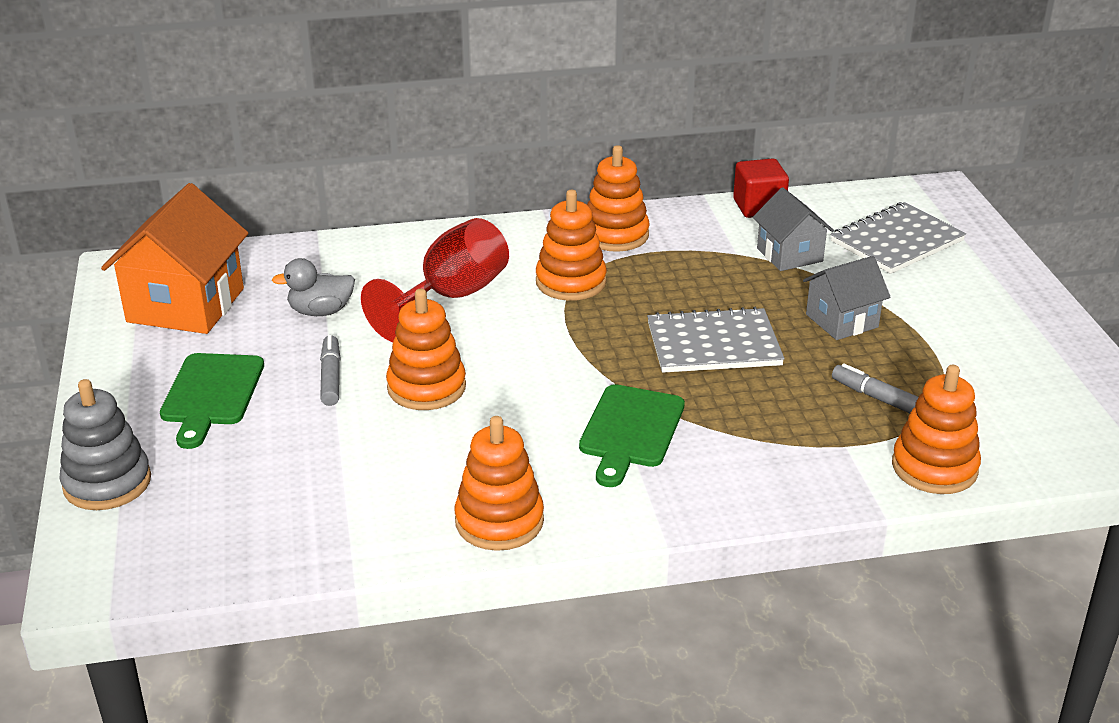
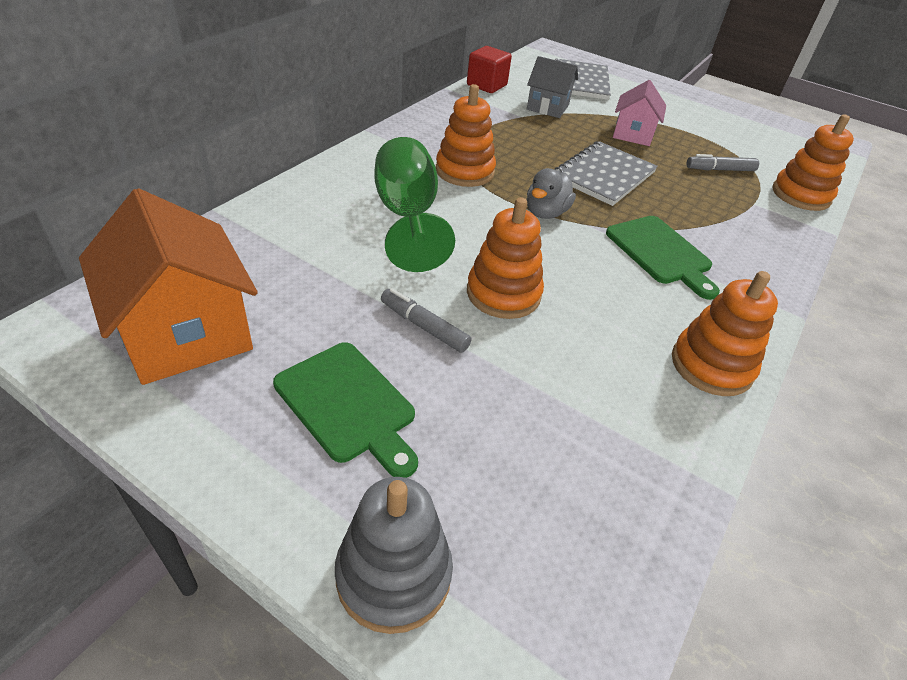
camera: 50 degrees left, 10 degrees up
(321, 311) = (325, 275): grey duck -> grey duck (546, 213)
(451, 297) = (407, 216): red goblet -> green goblet
(615, 235) = (438, 130): orange stacking toy -> none
(841, 321) = (632, 134): grey house -> pink house

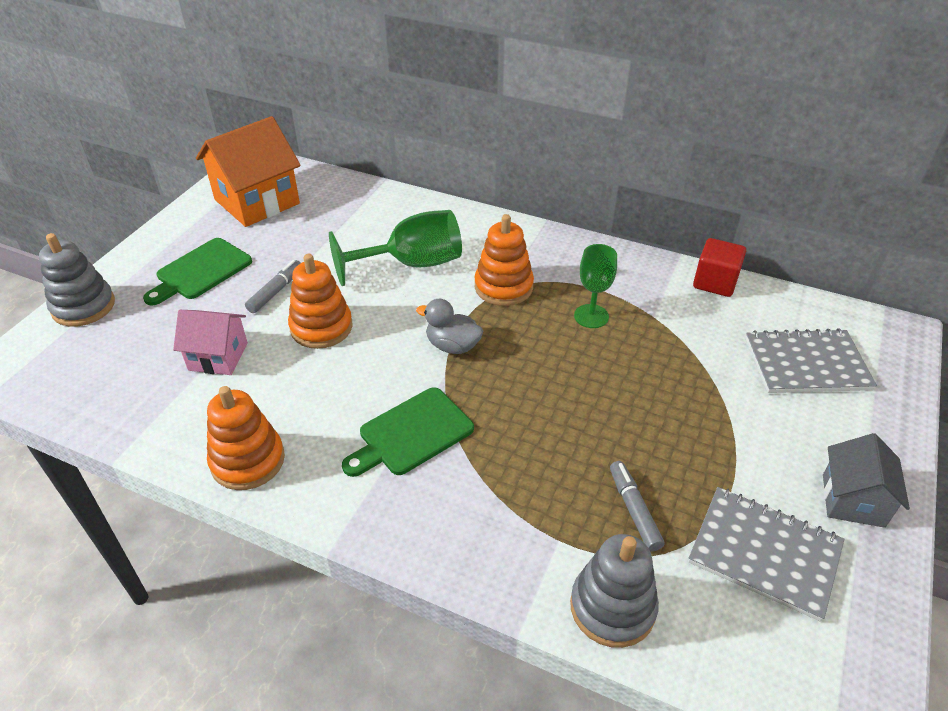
camera: 85 degrees right, 0 degrees up
(516, 140) = (591, 316): none -> green goblet
(547, 107) = (696, 336): grey house -> grey house (853, 500)
(604, 175) = (551, 389): grey notebook -> grey notebook (764, 553)
(632, 134) = (678, 418): pink house -> pink house (218, 356)
(801, 195) = (612, 607): orange stacking toy -> grey stacking toy

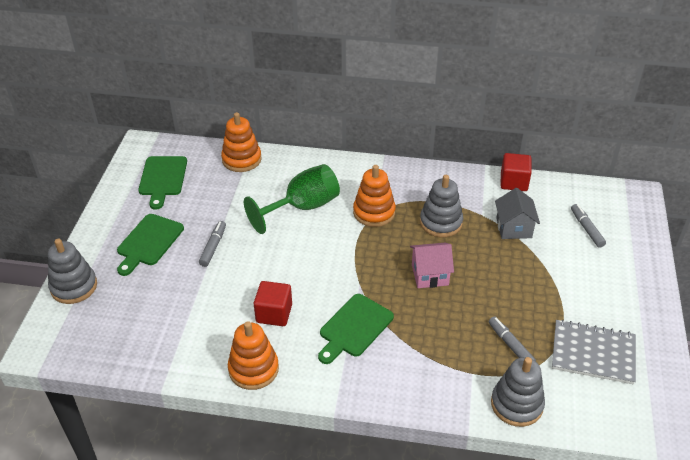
camera: 15 degrees left, 0 degrees up
(218, 356) = (196, 303): pink house -> pink house (430, 275)
(257, 202) = (163, 178): orange house -> green cutting board
(311, 391) = (274, 313): none -> red cube
(321, 327) = (259, 267): orange stacking toy -> orange stacking toy (241, 159)
(452, 346) = (356, 262): grey duck -> none
(591, 316) = (441, 222): green goblet -> grey stacking toy
(806, 364) = (586, 229): grey notebook -> grey marker
(853, 500) = (634, 310): grey house -> grey house (513, 228)

